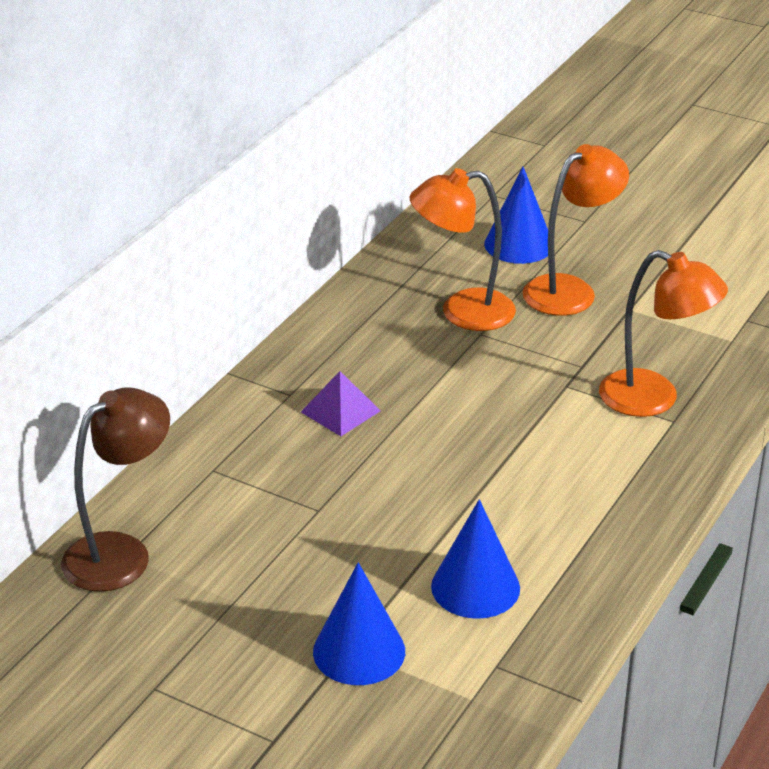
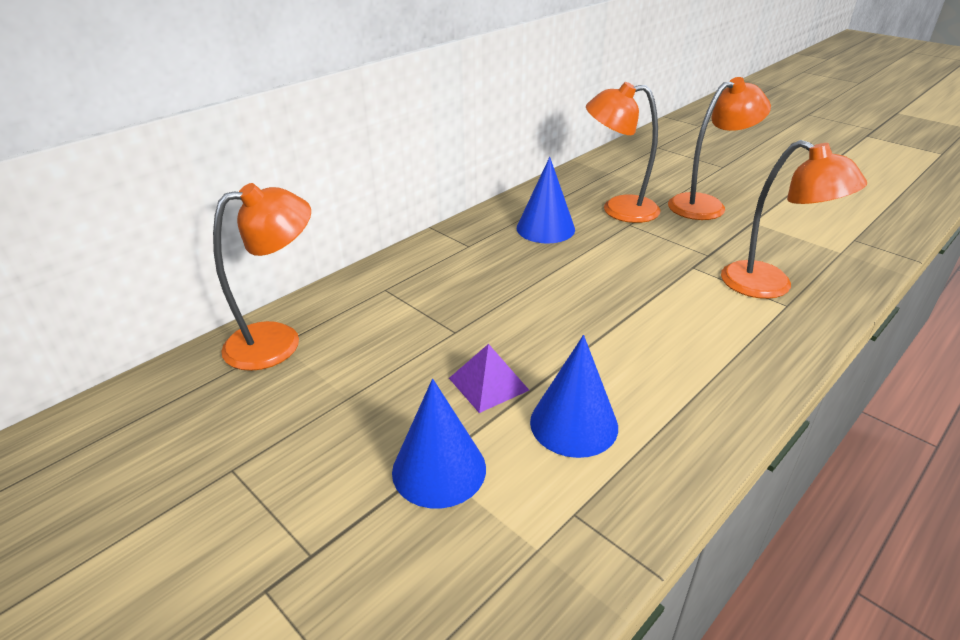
camera: 15 degrees right, 0 degrees up
(121, 553) = (278, 341): brown lamp -> orange lamp
(340, 411) = (502, 262): purple pyramid -> purple pyramid (488, 384)
(518, 244) = (670, 175): blue cone -> blue cone (545, 228)

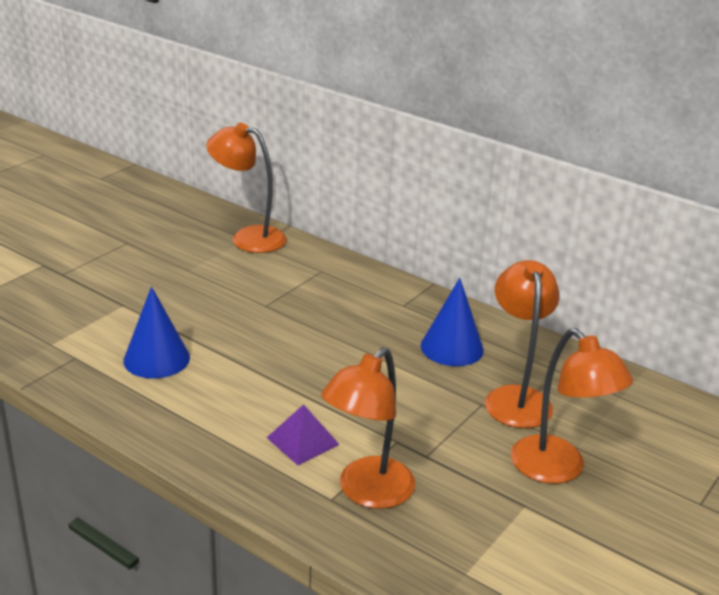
camera: 80 degrees right, 5 degrees down
(278, 341) = (248, 237): orange lamp -> orange lamp turned 150 degrees clockwise
(439, 469) = (119, 307): blue cone -> none
(488, 384) = (201, 322): purple pyramid -> purple pyramid (302, 441)

